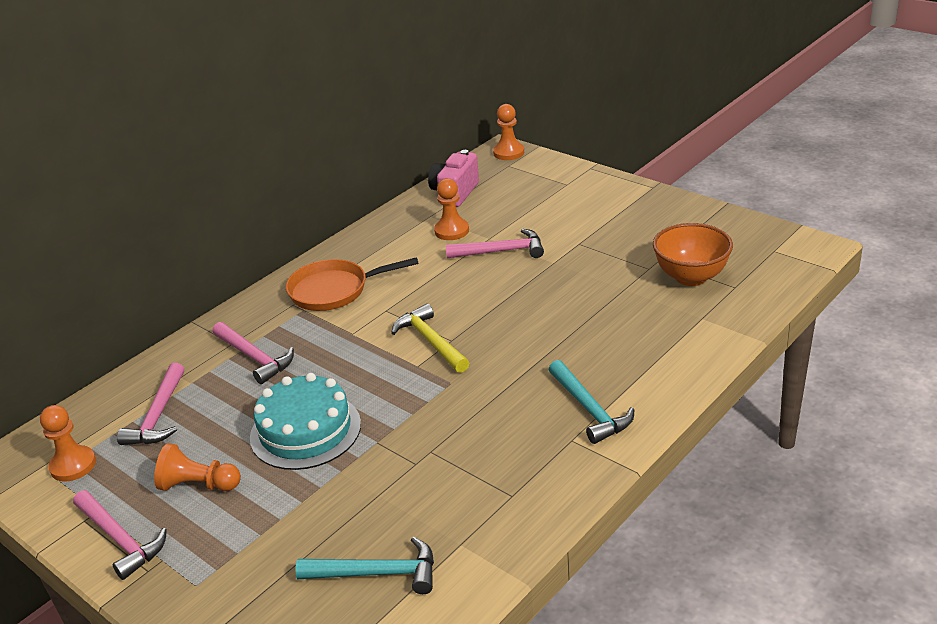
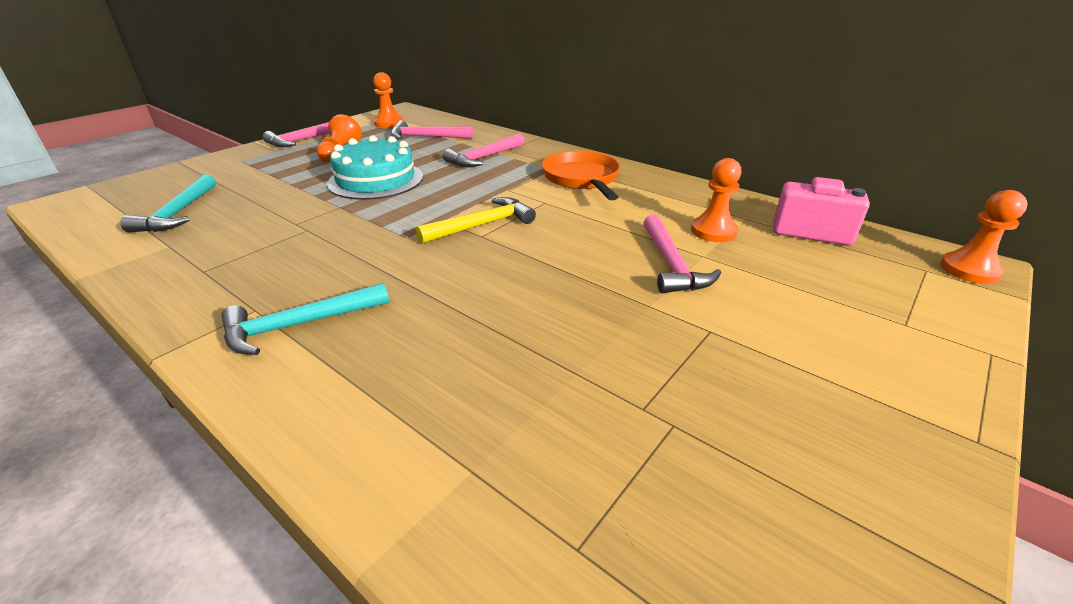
camera: 85 degrees right, 0 degrees up
(691, 277) = (614, 469): orange bowl -> none

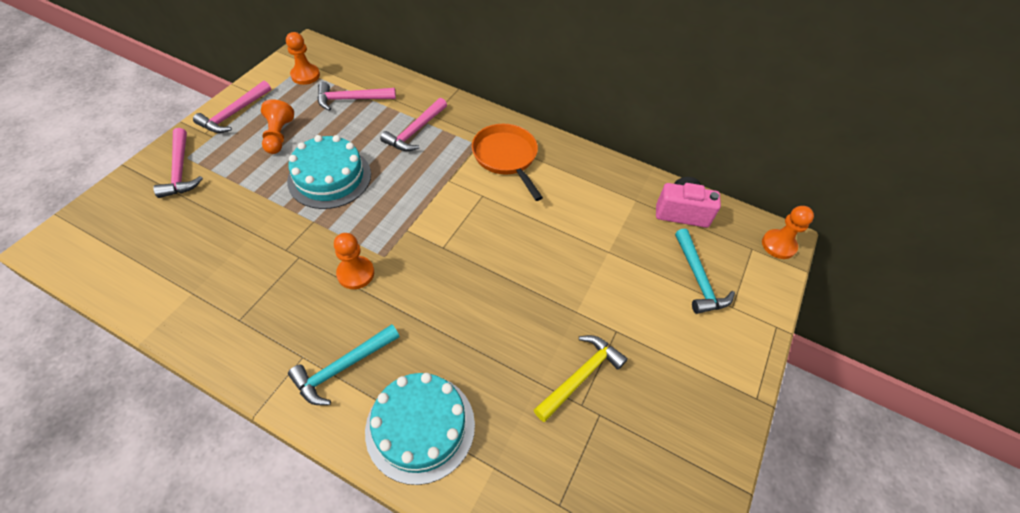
camera: 15 degrees left, 20 degrees up
(178, 213) = (173, 247): turquoise hammer -> turquoise hammer (698, 278)
(373, 401) = (420, 427): none -> turquoise cake
(482, 225) = (440, 233): yellow hammer -> yellow hammer (580, 376)
(671, 264) = (587, 264): pink hammer -> pink hammer (180, 170)
(713, 231) = (614, 220): orange pawn -> orange pawn (355, 273)

